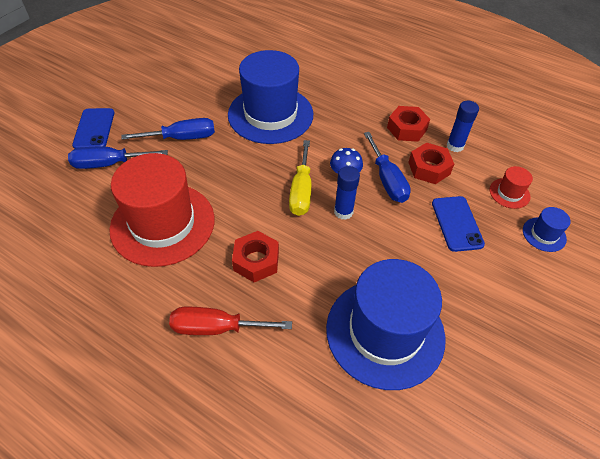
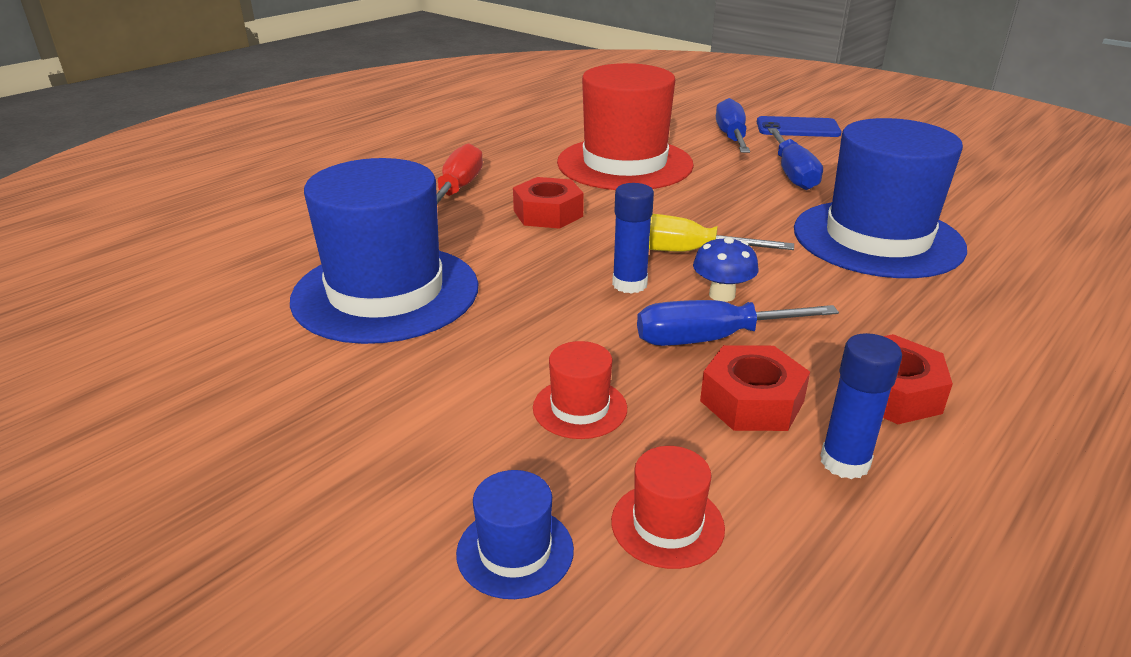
camera: 100 degrees right, 20 degrees down
(457, 223) = (580, 408): blue phone -> red hat

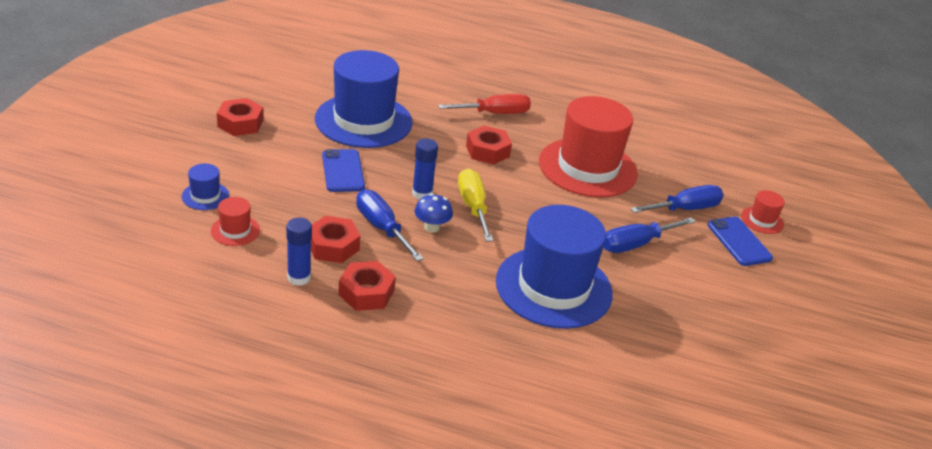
camera: 60 degrees right, 5 degrees up
(265, 439) = (240, 123): none -> red nut
(525, 344) = (343, 171): none -> blue phone
(580, 408) = (300, 196): red hat -> red hat (762, 220)

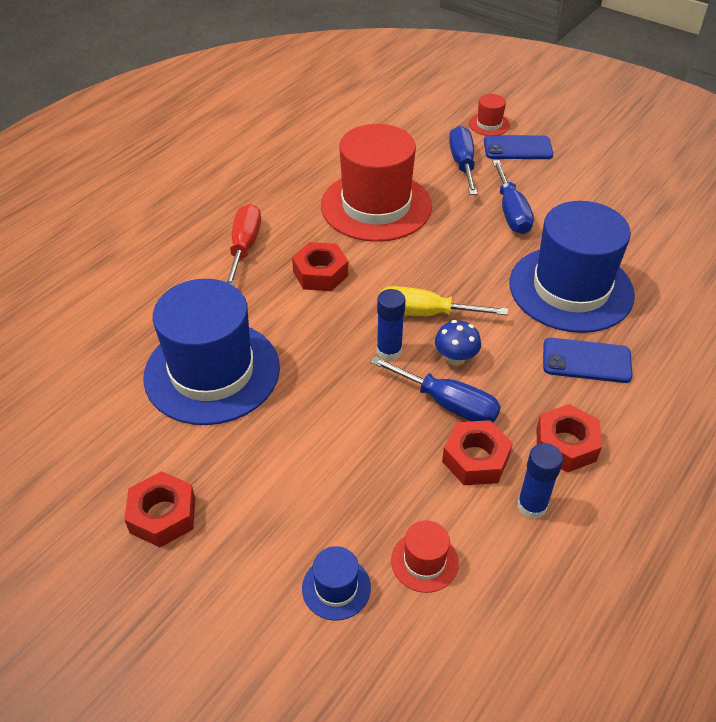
camera: 65 degrees left, 10 degrees up
(343, 171) = (321, 417): blue phone -> blue phone (586, 361)
(382, 228) = (448, 404): blue screwdriver -> blue screwdriver turned 135 degrees counterclockwise

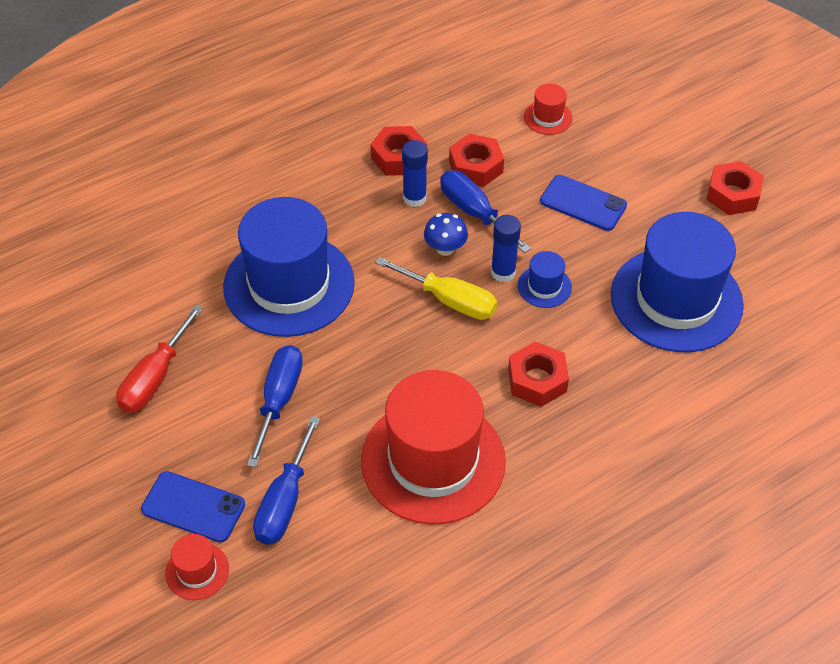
camera: 160 degrees left, 5 degrees up
(244, 247) = (613, 444): red screwdriver -> red screwdriver (155, 378)
(336, 588) = (615, 120): blue hat -> blue hat (544, 286)
(532, 506) = (453, 127): blue glue stick -> blue glue stick (414, 198)
(586, 361) = (331, 213): blue phone -> blue phone (583, 203)

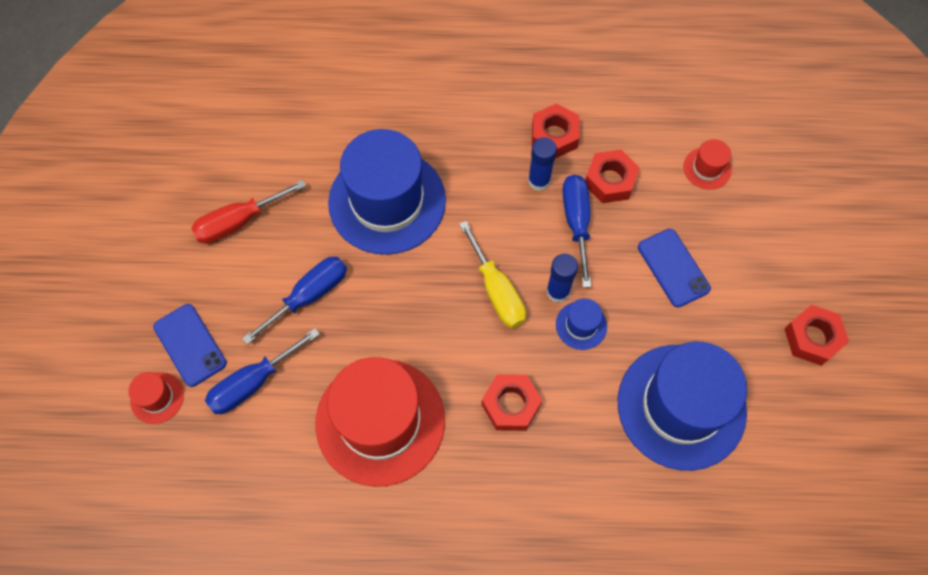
camera: 35 degrees right, 15 degrees up
(445, 248) = (528, 242): blue mushroom -> none

